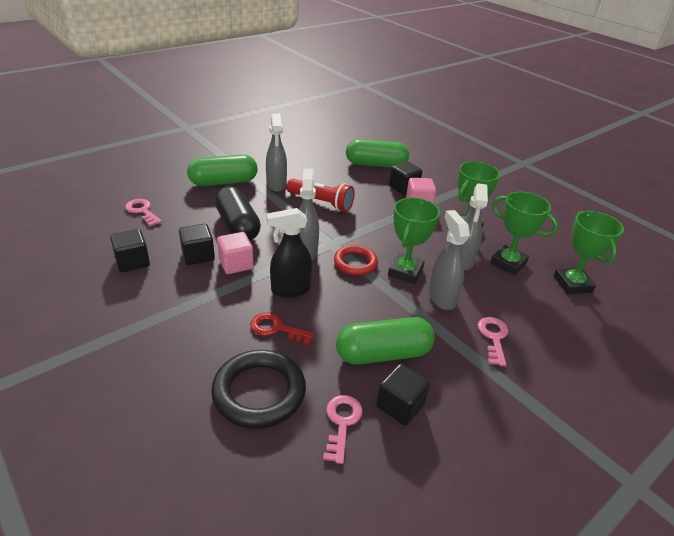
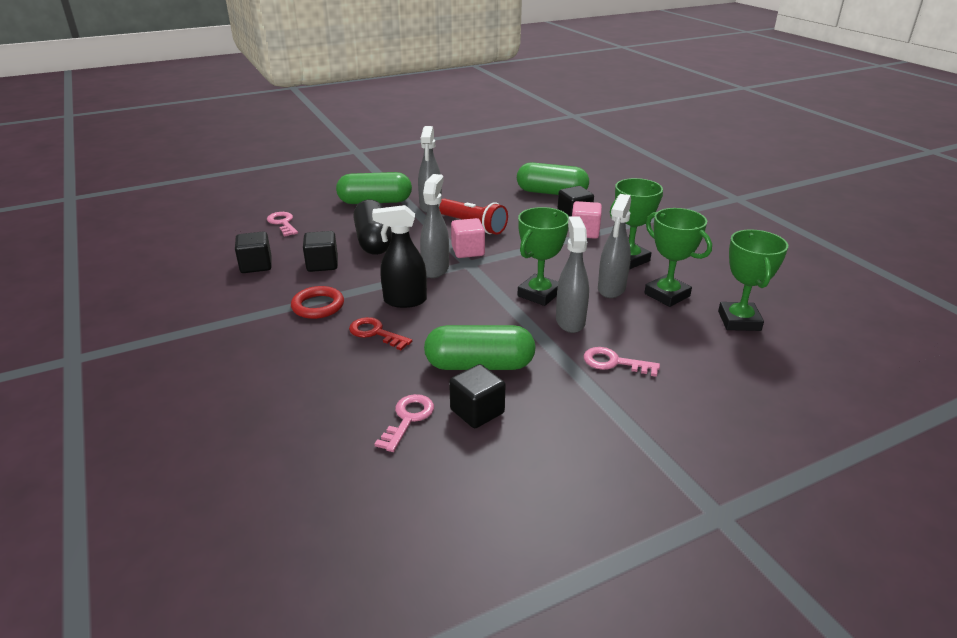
camera: 15 degrees right, 5 degrees down
(236, 264) = (358, 274): pink cube -> pink cube (468, 251)
(259, 392) = (335, 384): black ring -> none
(355, 263) = (486, 282): red ring -> red ring (318, 306)
(493, 337) = (614, 362): pink key -> pink key turned 90 degrees counterclockwise

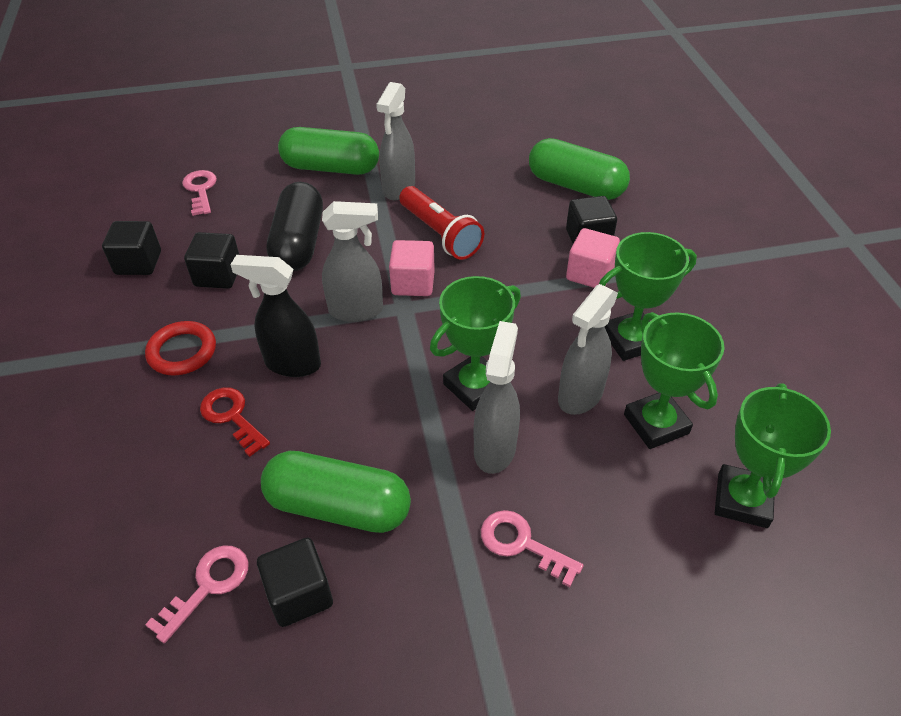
camera: 15 degrees right, 15 degrees up
(435, 269) = (356, 310): grey spray bottle -> grey spray bottle turned 60 degrees clockwise

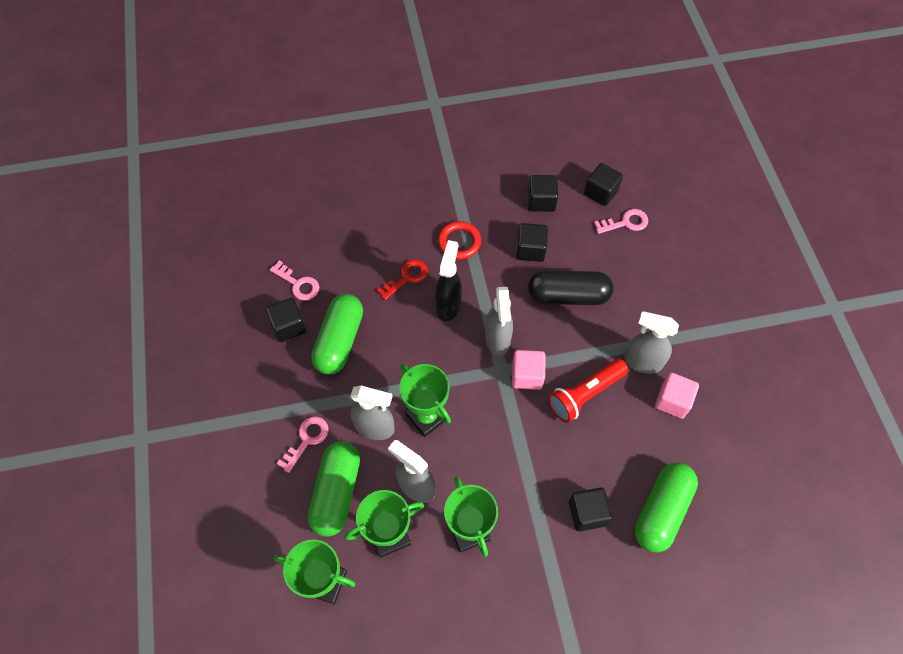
camera: 90 degrees right, 15 degrees up
(145, 208) = (600, 192): none -> black cube
(331, 168) = (665, 309): green capsule -> green capsule (336, 492)
(590, 274) = (542, 509): pink cube -> pink cube (672, 401)

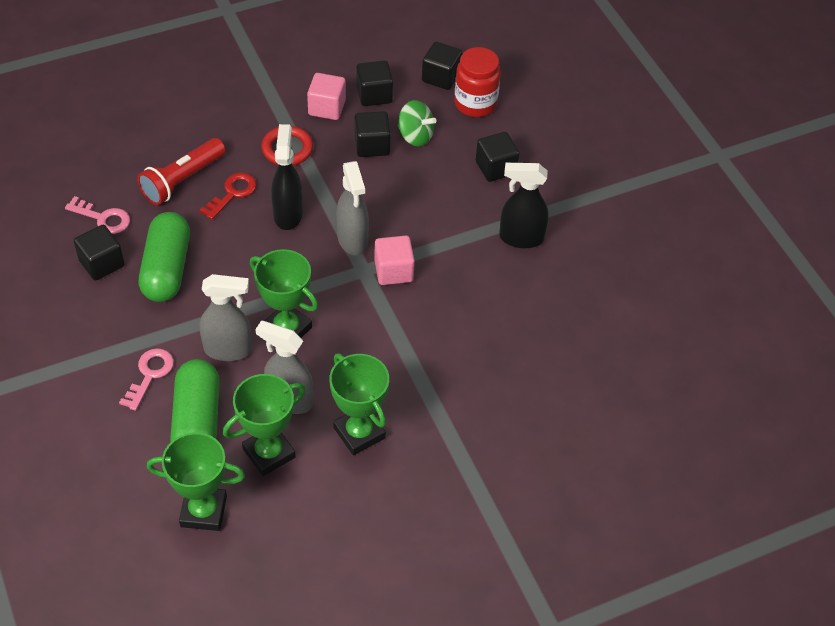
camera: 15 degrees left, 10 degrees down
(568, 296) = (424, 185): black capsule -> none
(569, 246) = (415, 136): none -> green spinning top
(585, 394) = (463, 279): red flashlight -> red flashlight (182, 180)
(587, 513) = (488, 394): black cube -> black cube (495, 168)
(625, 223) = (475, 103): pink key -> red jar
(642, 362) = (520, 238): grey spray bottle -> black spray bottle
(661, 511) = (569, 378): green capsule -> none
(672, 401) = (561, 271): pink cube -> pink cube (327, 108)

